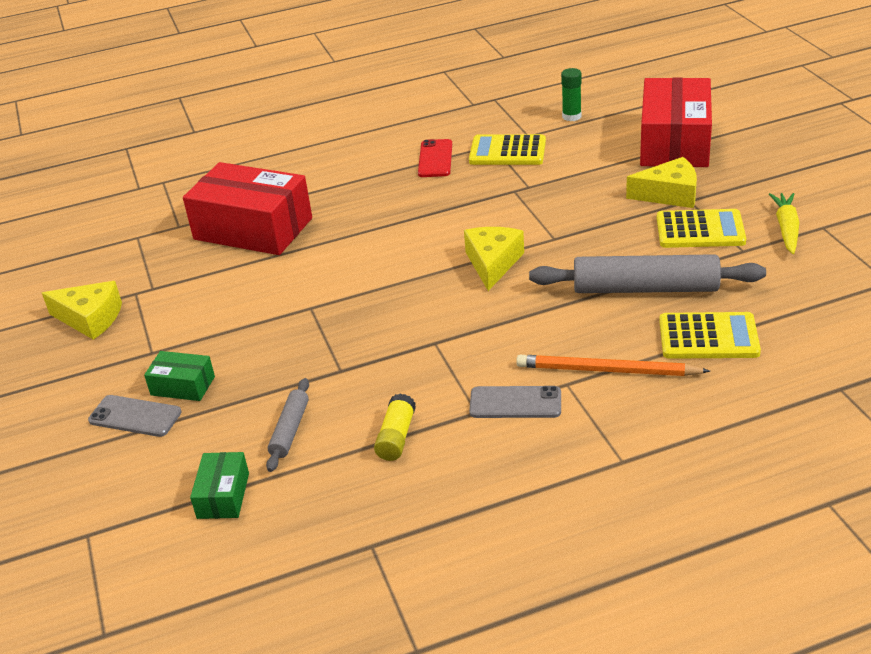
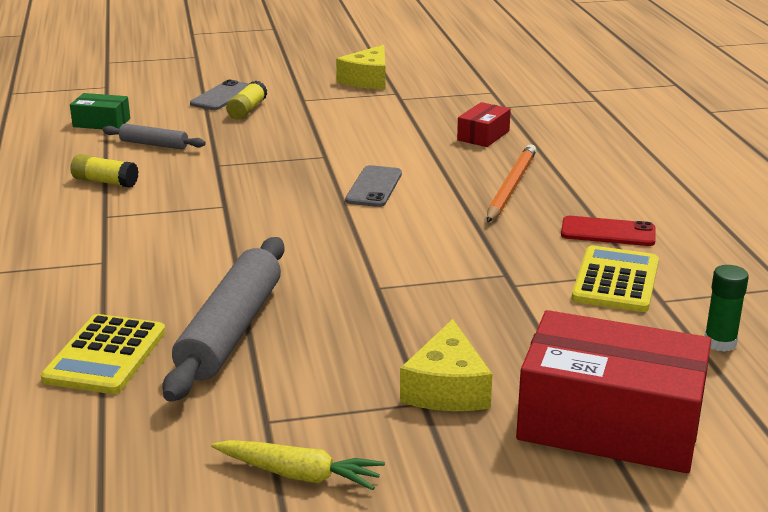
camera: 95 degrees right, 10 degrees down
(183, 386) = (247, 110): green box -> yellow glue stick
(253, 229) = (483, 135): red box -> red box, size x0.46
(493, 263) = (345, 245): yellow cheese -> none
(515, 403) = (99, 234): grey phone -> grey phone (374, 187)
(607, 370) = (104, 285): orange pencil -> orange pencil (511, 187)
(700, 230) = (337, 396): yellow calculator -> none

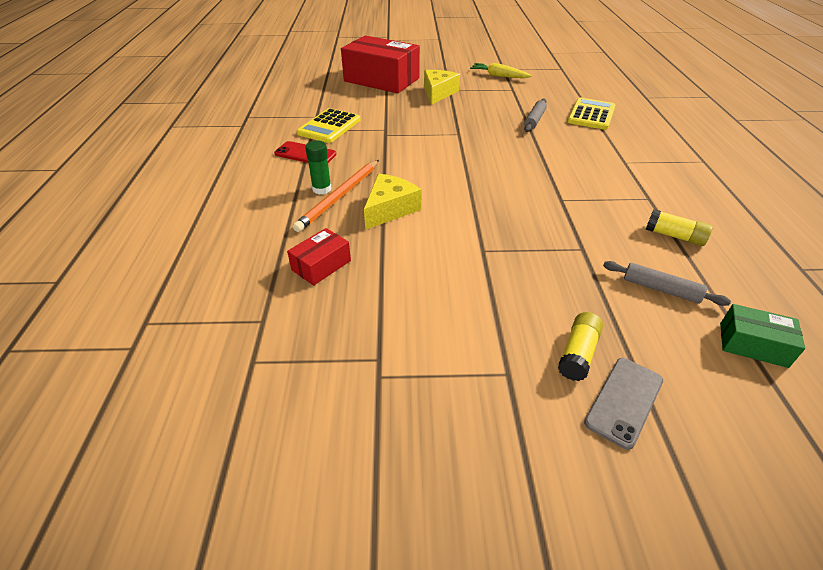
camera: 170 degrees left, 15 degrees up
(230, 331) = (534, 120): grey rolling pin -> grey rolling pin, size x0.51
(367, 80) = (408, 429): yellow cheese -> yellow cheese (390, 209)
(374, 187) = (445, 207): grey phone -> none
(720, 342) = (310, 98): green glue stick -> green glue stick (322, 189)

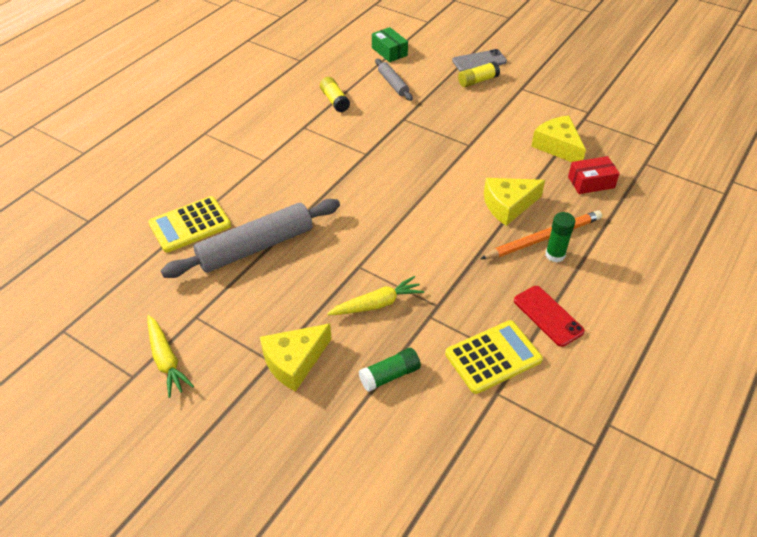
camera: 145 degrees left, 5 degrees up
(381, 80) = (335, 452): red box -> none
(382, 104) = (390, 375): none -> green glue stick
(385, 294) = (557, 146): none -> yellow cheese
(424, 123) = (377, 304): none -> yellow carrot
(534, 120) = (256, 247): grey rolling pin -> grey rolling pin, size x1.97

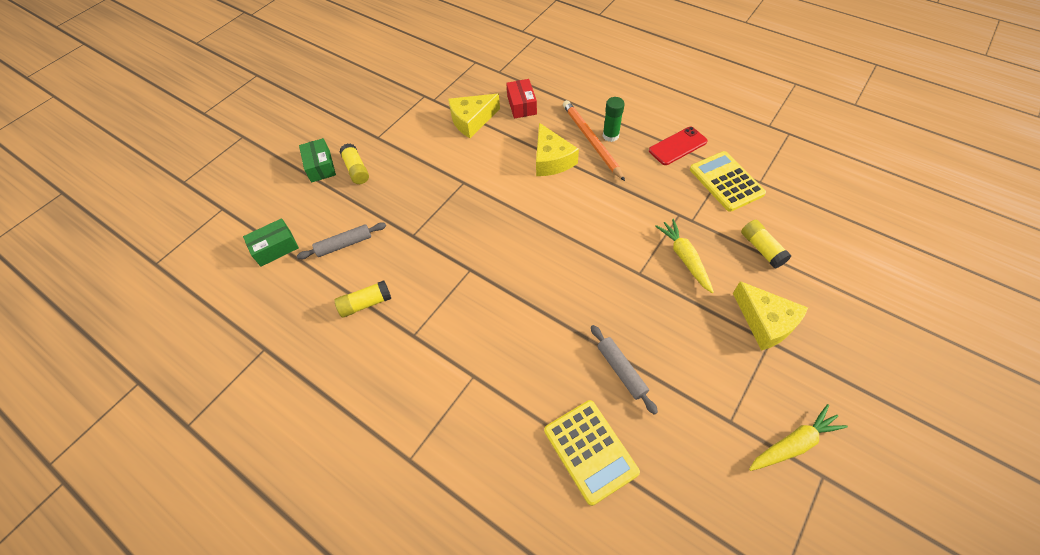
camera: 85 degrees left, 10 degrees up
(256, 247) = (621, 370): grey rolling pin -> grey rolling pin, size x0.51
(390, 375) = (761, 249): green glue stick -> yellow glue stick
(479, 61) = (320, 166): grey phone -> green box

